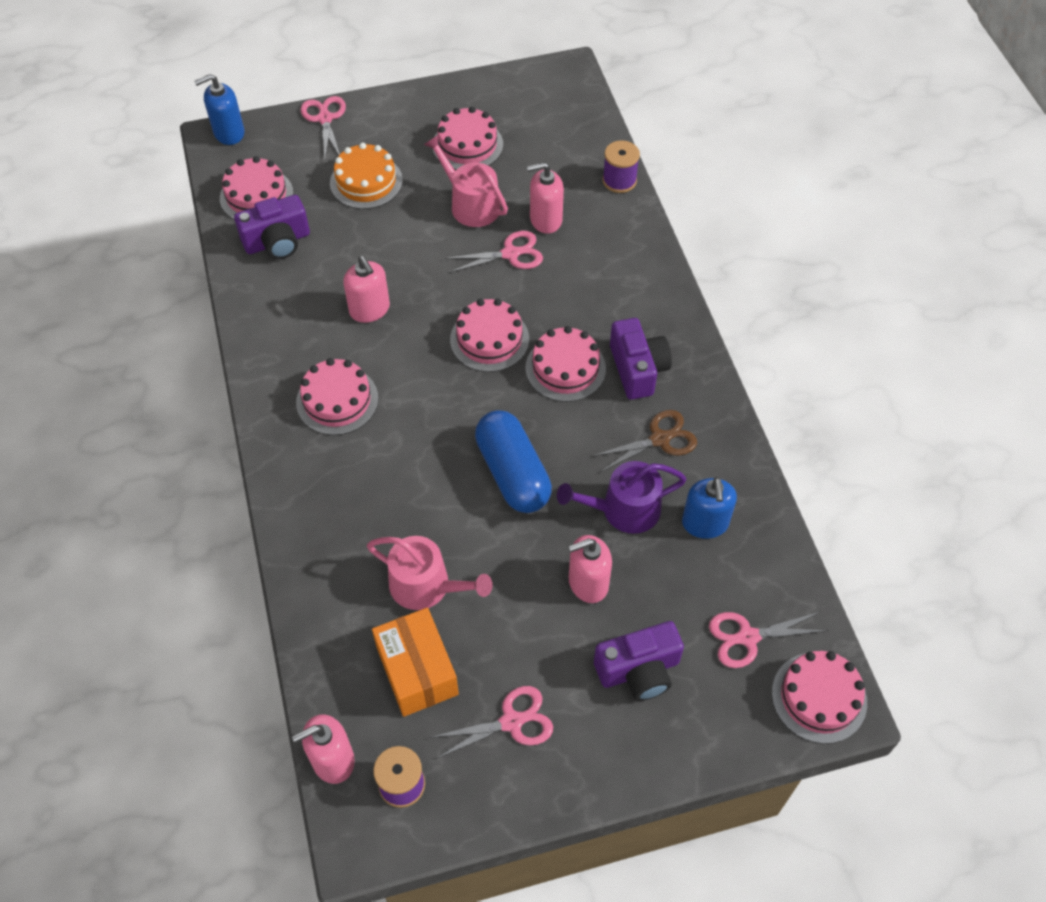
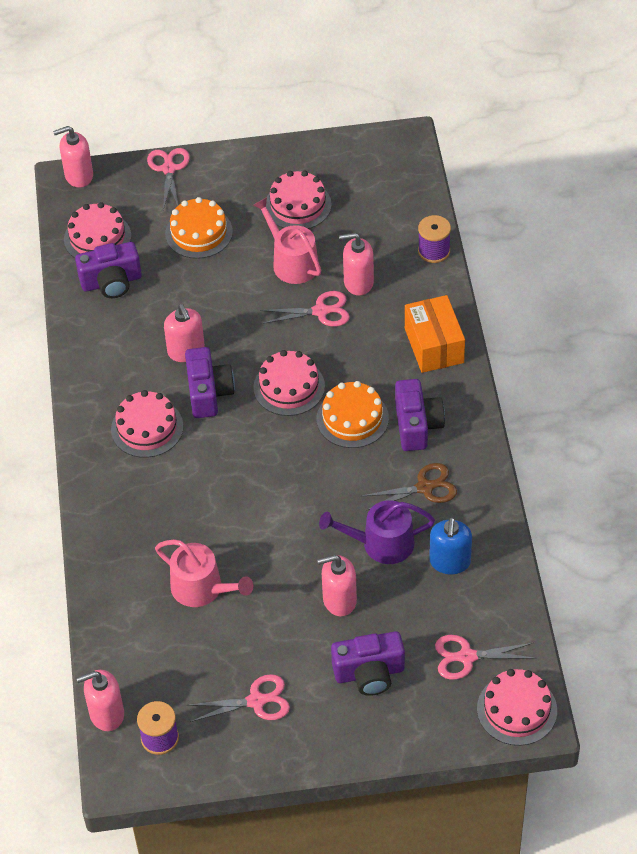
camera: 10 degrees right, 5 degrees down
(229, 133) = (78, 176): blue soap dispenser -> pink soap dispenser
(401, 354) = (208, 393): none -> purple camera
(417, 671) = (185, 654): orange box -> orange box (434, 345)
(512, 473) = (290, 504): blue capsule -> none
(565, 368) = (352, 418): pink cake -> orange cake

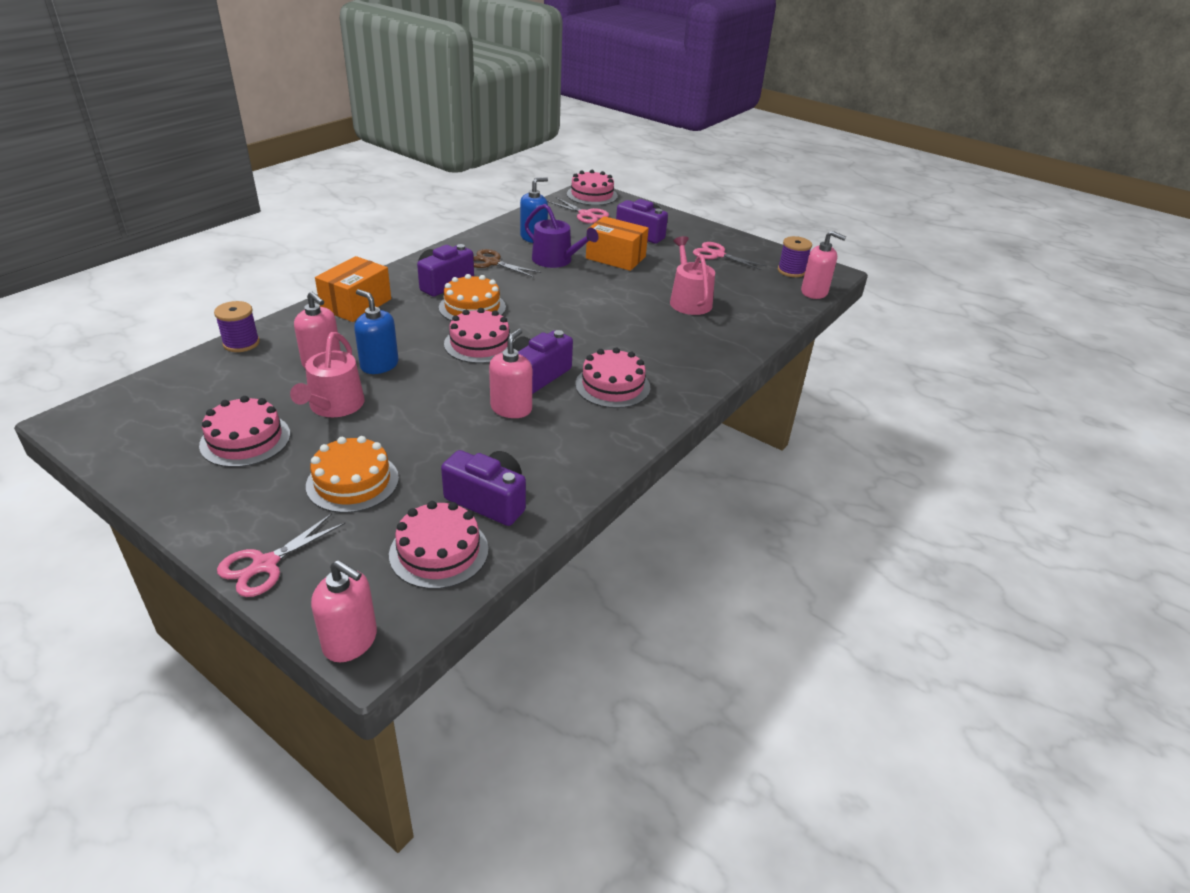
camera: 140 degrees left, 15 degrees down
(320, 311) = (379, 365): pink scissors -> blue soap dispenser
(339, 600) = (615, 257): pink soap dispenser -> orange box

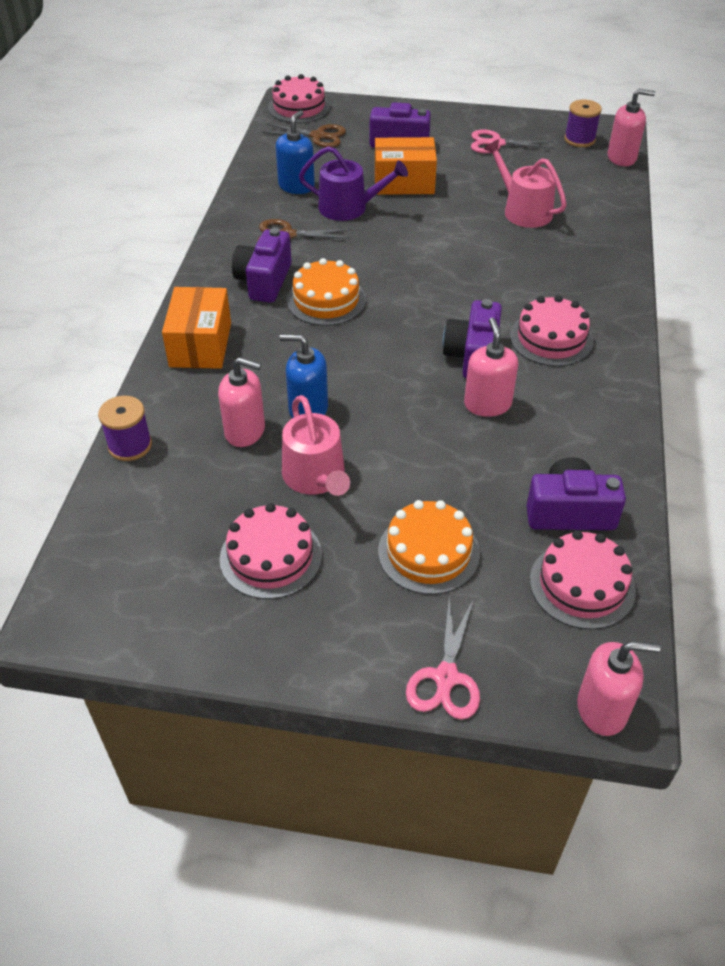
camera: 25 degrees left, 10 degrees up
(480, 344) = (380, 342): pink cake -> none
(585, 214) = (318, 136): pink scissors -> brown scissors

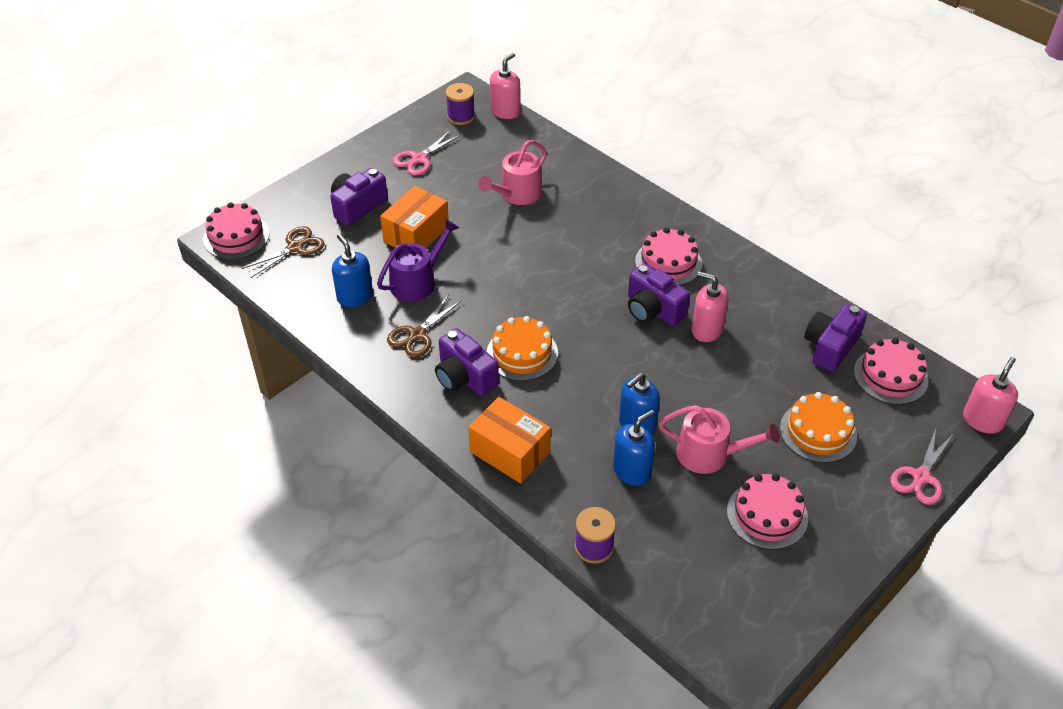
camera: 55 degrees left, 0 degrees up
(245, 431) = (632, 471): pink soap dispenser -> blue soap dispenser
(446, 677) = (921, 477): pink scissors -> pink scissors turned 75 degrees clockwise
(523, 210) = (517, 194): pink watering can -> pink watering can turned 45 degrees counterclockwise

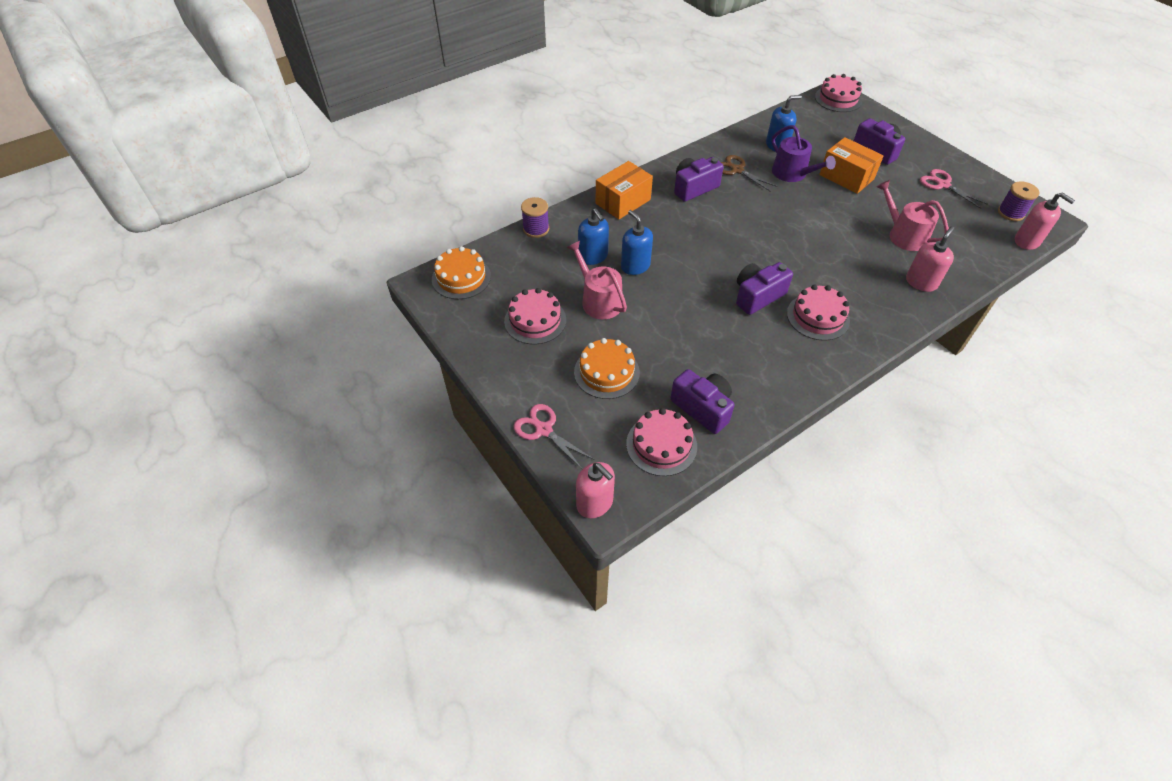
camera: 100 degrees right, 5 degrees up
(295, 247) = (828, 122): brown scissors -> none
(522, 353) = (714, 217): orange cake -> orange cake (461, 278)
(706, 329) = (731, 326): pink soap dispenser -> pink soap dispenser (921, 282)
(709, 454) = (598, 300): pink watering can -> pink watering can turned 120 degrees clockwise

